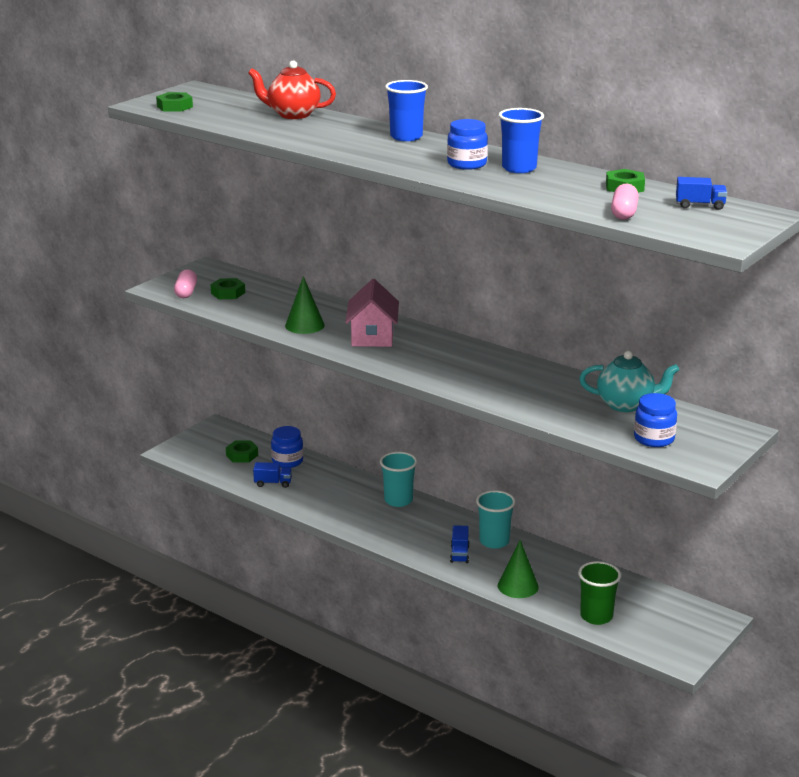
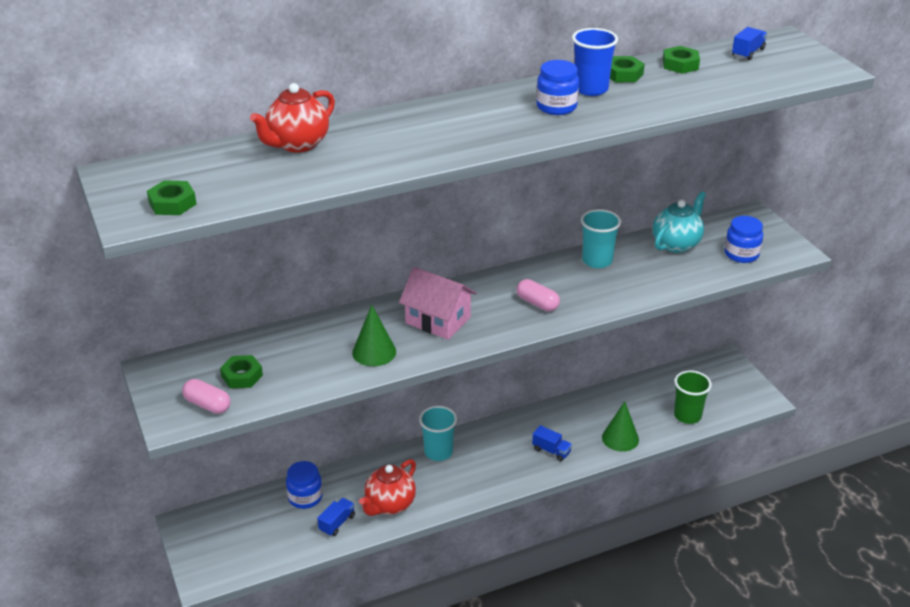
camera: 60 degrees left, 10 degrees up
(242, 455) = (263, 526): green nut -> green nut (623, 74)
(314, 498) = (389, 505): none -> red teapot
(406, 137) = (443, 110): blue cup -> none
(494, 541) = (547, 423): turquoise cup -> turquoise cup (597, 261)
(624, 213) = (744, 84): pink capsule -> pink capsule (537, 303)

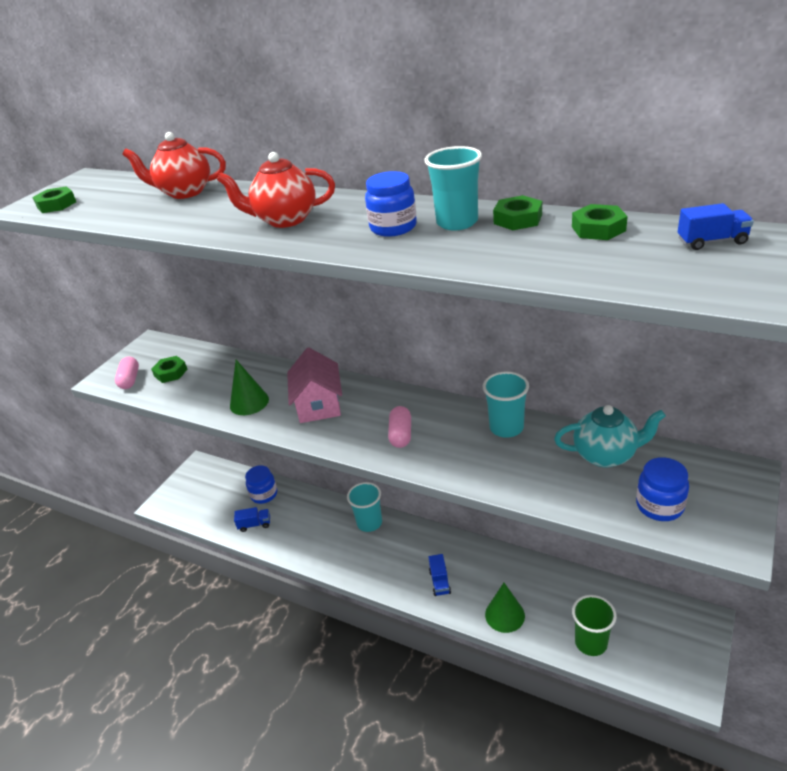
camera: 55 degrees right, 0 degrees up
(389, 505) = (294, 536): red teapot -> red teapot (285, 220)
(591, 89) = (457, 222): blue cup -> turquoise cup

